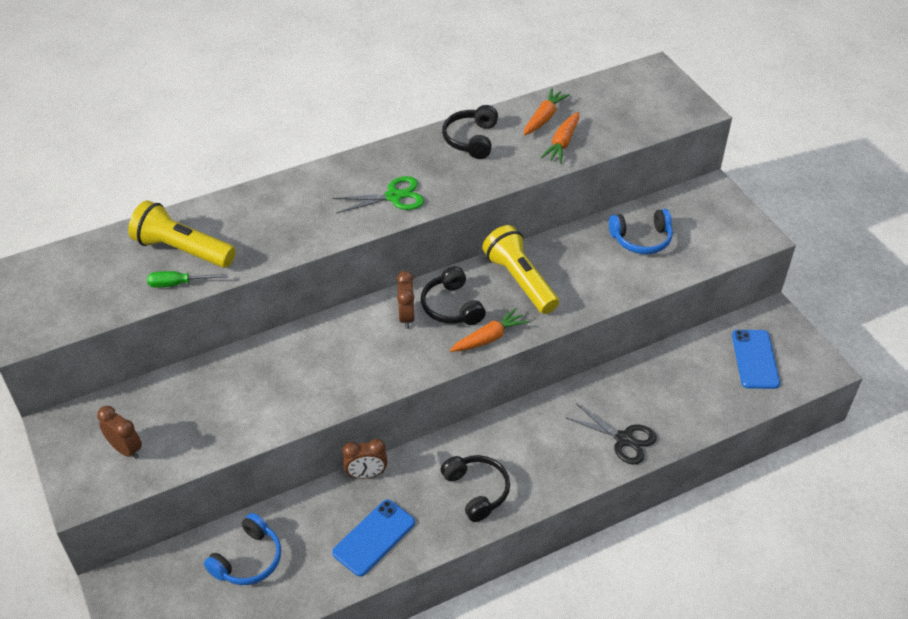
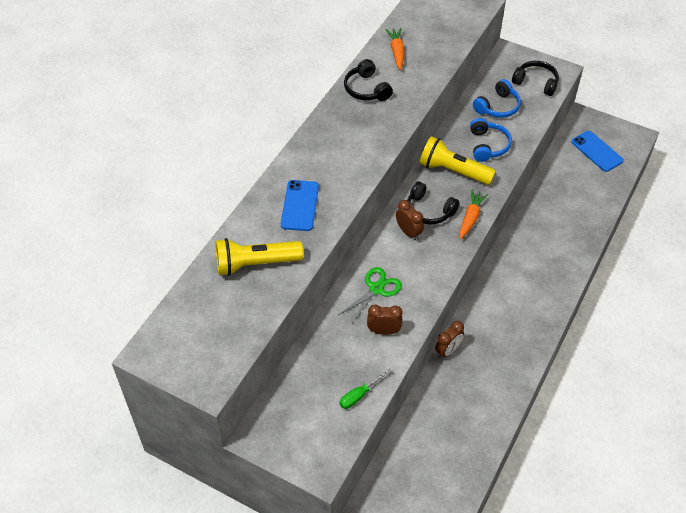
camera: 35 degrees left, 5 degrees up
(126, 449) = (319, 423): brown clock -> brown clock (384, 331)
(178, 284) = (278, 288): green screwdriver -> green screwdriver (359, 395)
(248, 559) = (429, 447): blue headphones -> blue headphones (488, 145)
(374, 537) = (489, 385): blue phone -> blue phone (300, 205)
(394, 196) = (357, 153): green scissors -> green scissors (376, 289)
(477, 491) = (520, 320): black headphones -> black headphones (536, 82)
(562, 143) = (425, 64): orange carrot -> none
(623, 439) = (571, 240): black scissors -> none

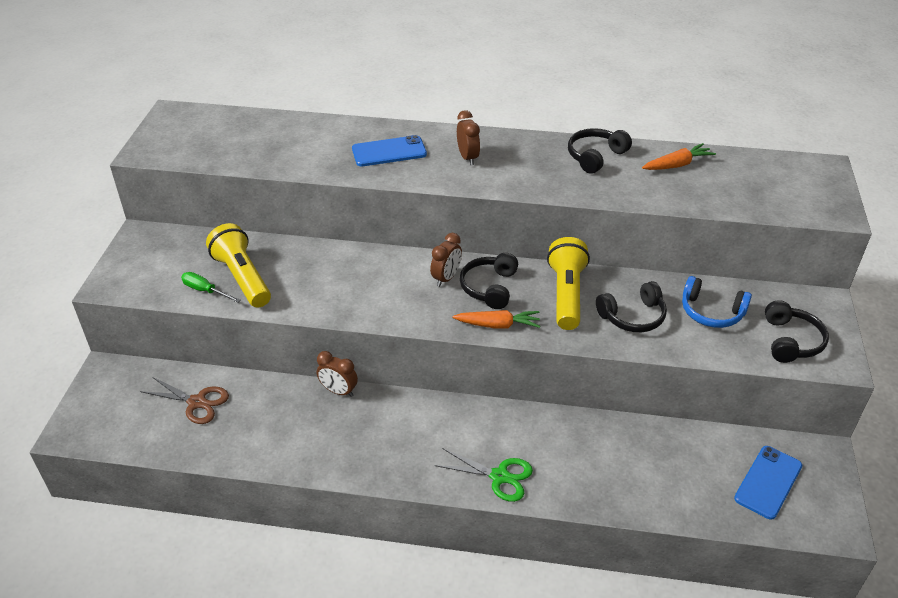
camera: 70 degrees right, 10 degrees down
(255, 264) = (298, 143): yellow flashlight -> yellow flashlight (242, 278)
(376, 289) = (351, 271): green scissors -> green scissors (499, 476)
(384, 331) = (295, 290): brown clock -> brown clock (467, 157)
(426, 450) = (197, 402): none -> brown scissors
(488, 145) = (633, 316): blue headphones -> black headphones

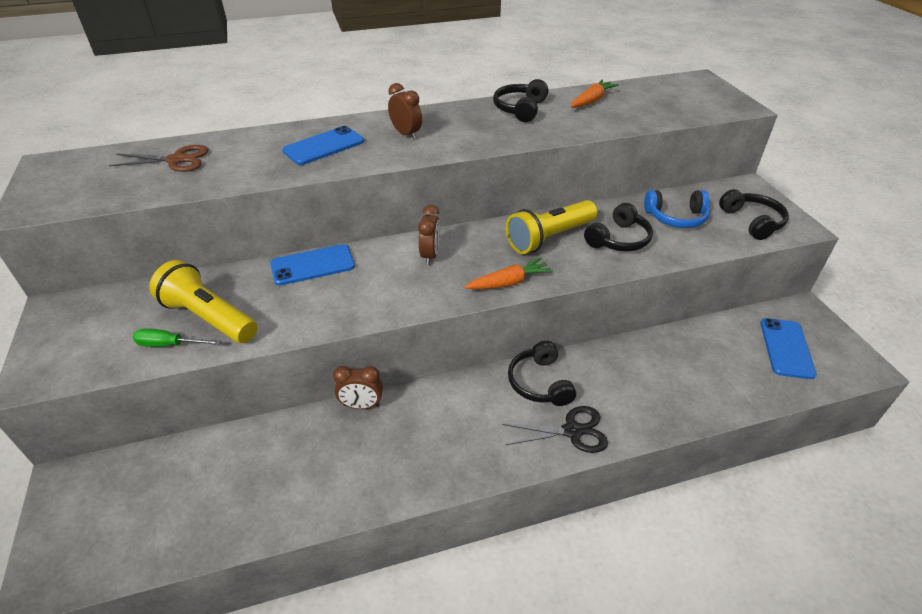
camera: 25 degrees left, 0 degrees up
(197, 402) = (203, 477): brown scissors -> brown scissors (176, 160)
(343, 257) = (312, 265): none -> blue phone
(489, 287) = (477, 252): black headphones -> black headphones (540, 382)
(499, 476) = (572, 431): green scissors -> black scissors
(566, 294) = (549, 238): yellow flashlight -> yellow flashlight turned 105 degrees counterclockwise

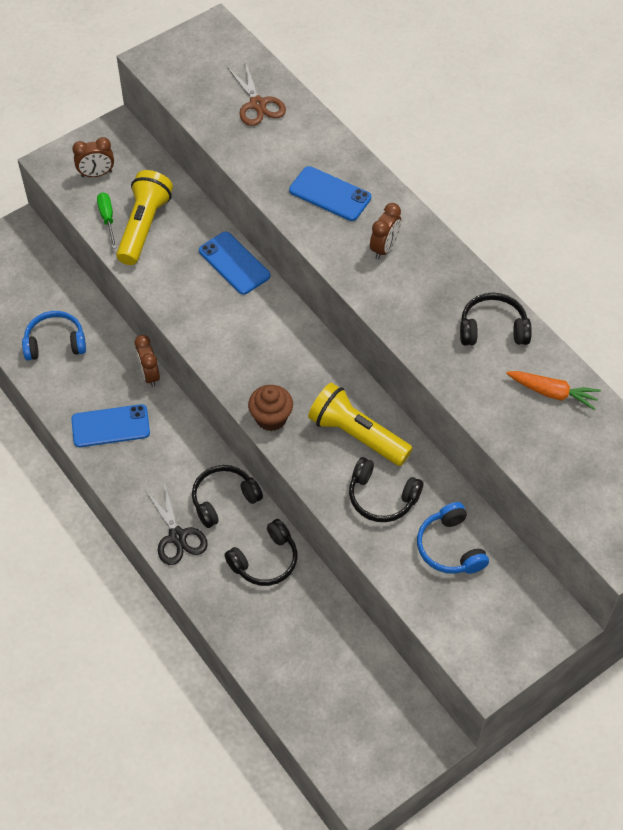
camera: 70 degrees right, 15 degrees up
(260, 485) = (55, 343): none -> blue headphones
(430, 255) = (285, 345): brown clock -> brown clock (96, 174)
(509, 282) = (271, 418): orange carrot -> brown cupcake
(752, 221) = (477, 626): black headphones -> black headphones (265, 560)
(786, 348) = (358, 716): blue phone -> blue phone (110, 426)

